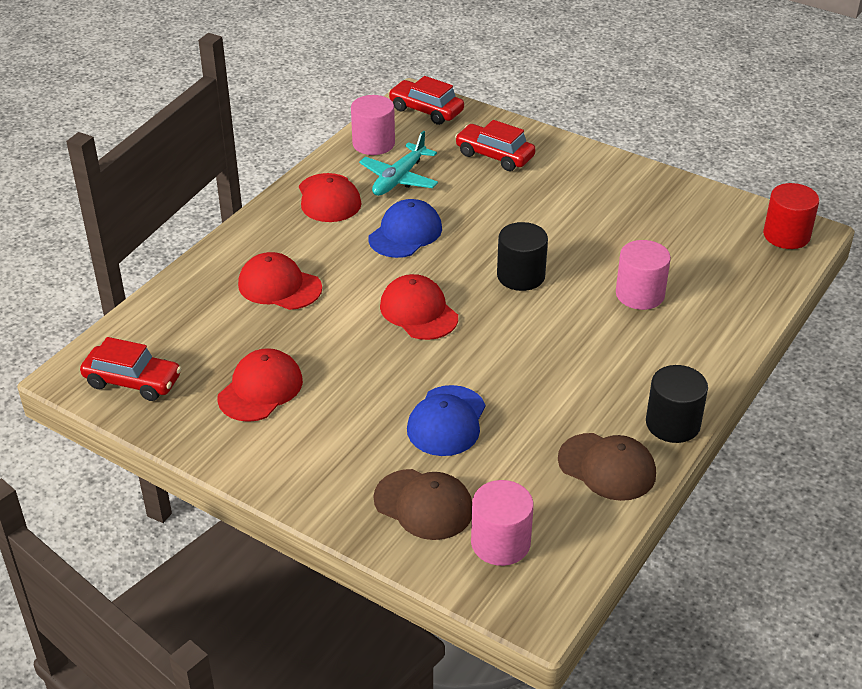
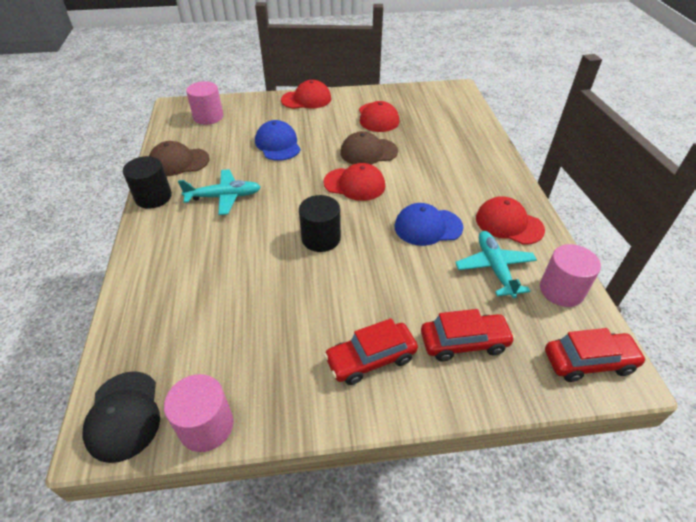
camera: 140 degrees right, 5 degrees up
(133, 381) = (432, 97): red car -> red car (371, 359)
(279, 286) = (443, 159): red cap -> red cap (306, 99)
(405, 233) = (428, 227): blue cap -> blue cap turned 90 degrees clockwise
(423, 504) = (254, 114): brown cap -> brown cap (368, 152)
(584, 376) = (224, 197): none -> turquoise plane
(640, 294) = (227, 270): pink cylinder -> pink cylinder (206, 426)
(786, 235) = (123, 415): red cylinder -> black cap

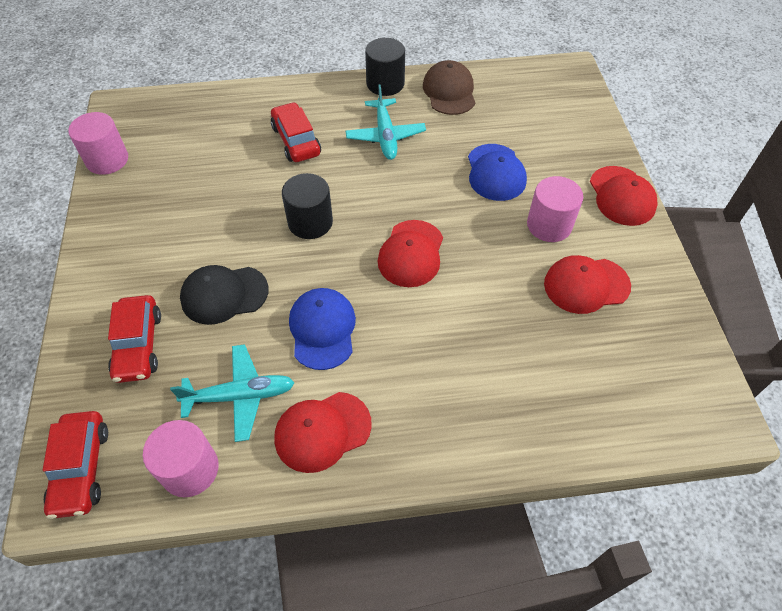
camera: 90 degrees right, 10 degrees up
(123, 415) = (130, 114): black cap -> black cap (224, 294)
(208, 117) = (550, 101): pink cylinder -> pink cylinder (549, 225)
(278, 144) = (495, 172): blue cap -> blue cap turned 105 degrees clockwise
(368, 152) = (487, 270): brown cap -> none
(371, 359) = (139, 264): red car -> red car (296, 140)
(509, 224) = (322, 431): red cap -> red cap turned 150 degrees counterclockwise

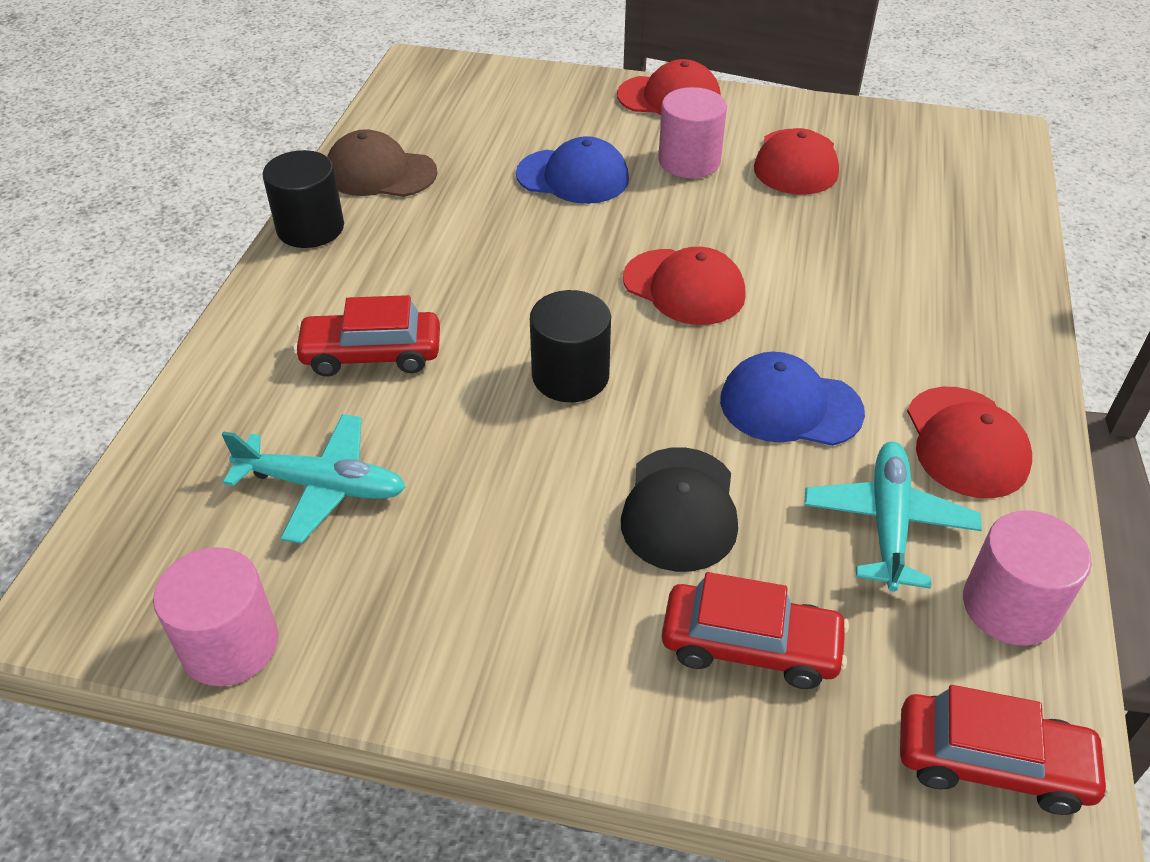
camera: 70 degrees left, 10 degrees down
(385, 136) = (431, 256): turquoise plane -> turquoise plane (323, 486)

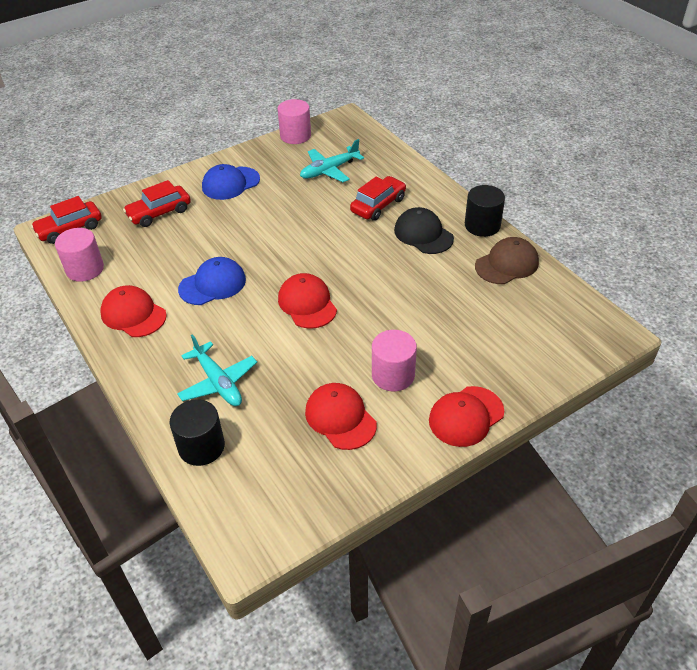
camera: 135 degrees right, 0 degrees up
(570, 376) = (303, 243): black cylinder -> black cylinder (201, 446)
(573, 177) = (430, 323): blue cap -> blue cap (230, 183)
(680, 509) = (216, 230): black cap -> black cap (423, 234)
(684, 287) = (307, 303): red cap -> red cap turned 75 degrees clockwise
(888, 522) = (143, 268): turquoise plane -> turquoise plane (218, 382)

